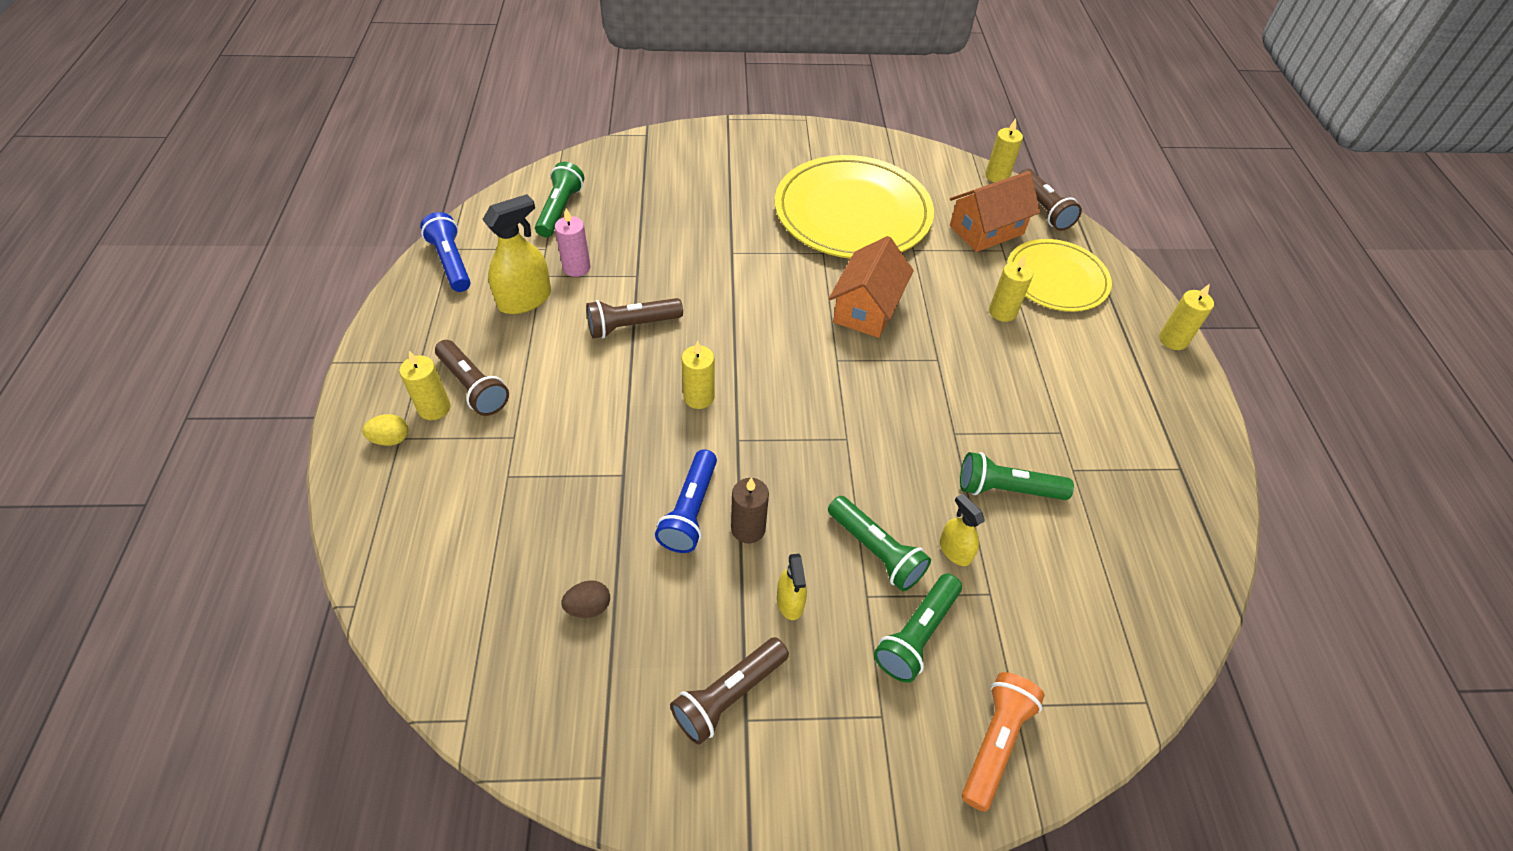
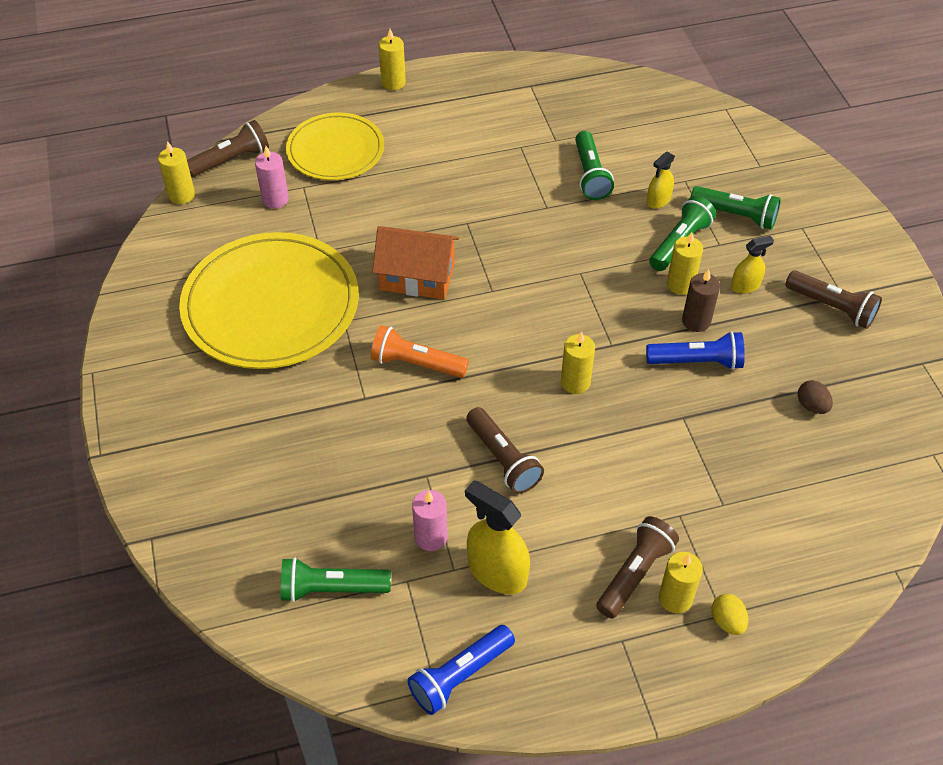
camera: 100 degrees left, 0 degrees up
(986, 230) = (275, 199): orange house -> pink candle
(995, 742) = (789, 174): orange flashlight -> orange flashlight (416, 363)
(1002, 312) = (392, 184): yellow candle -> yellow candle (680, 284)

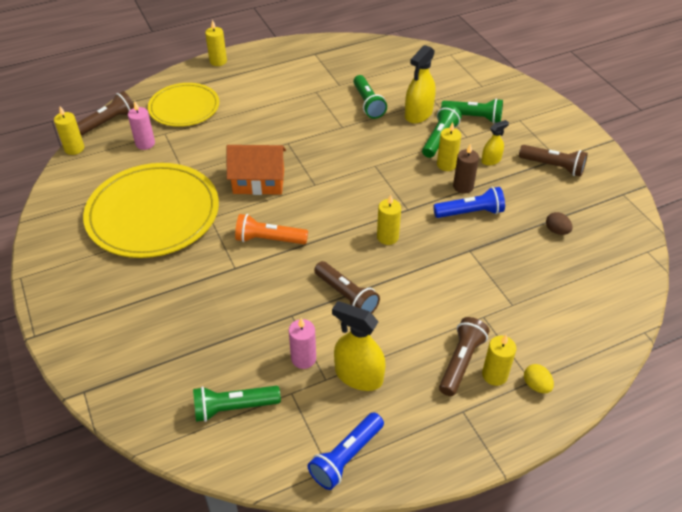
camera: 10 degrees left, 5 degrees down
(658, 200) = (418, 114): yellow spray bottle -> yellow spray bottle, size x1.76

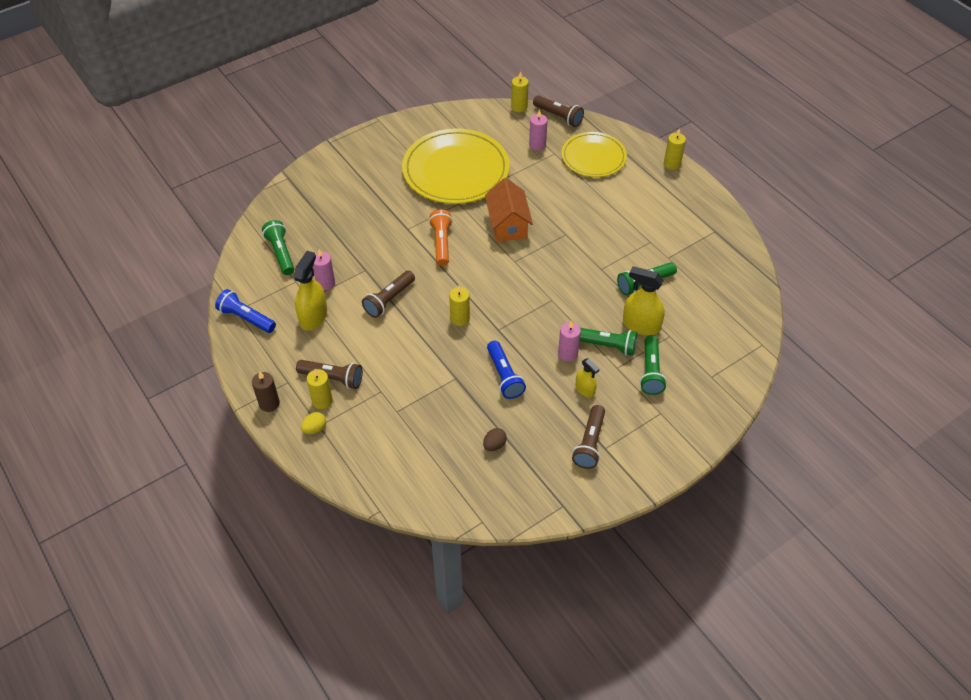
camera: 80 degrees right, 5 degrees up
(446, 165) = (567, 353): yellow candle -> pink candle
(463, 186) = (539, 368): brown candle -> brown candle (269, 403)

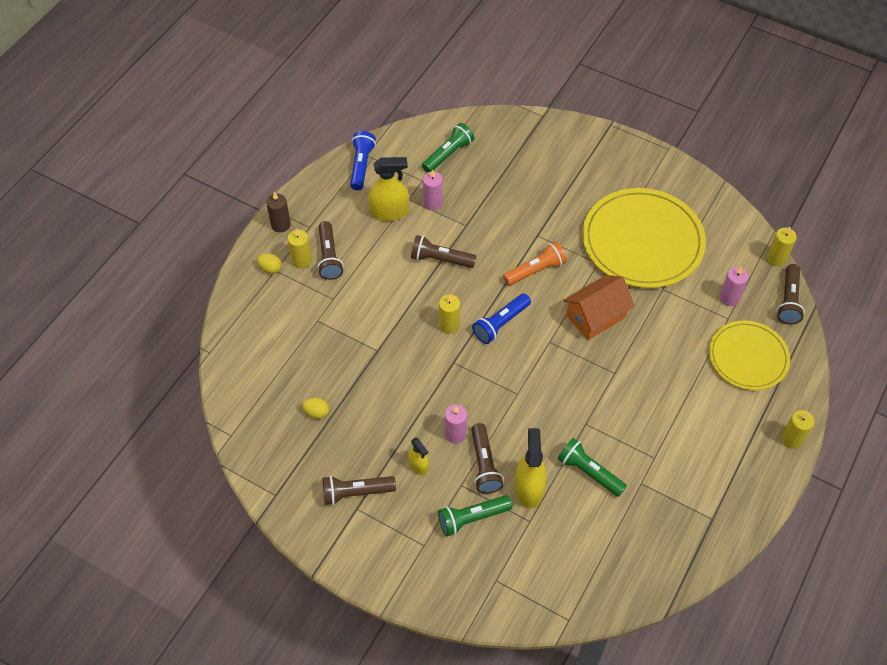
camera: 65 degrees right, 5 degrees up
(494, 445) = (316, 412): brown egg -> yellow egg
(504, 376) = (399, 389): blue flashlight -> blue flashlight (500, 324)
(585, 389) = (418, 465): yellow spray bottle -> yellow spray bottle turned 60 degrees counterclockwise
(606, 345) = (484, 465): green flashlight -> brown flashlight

